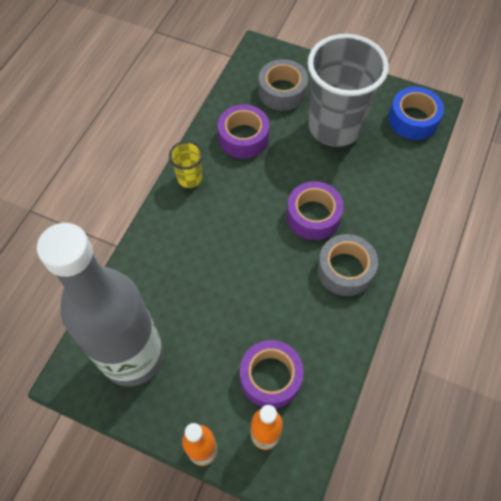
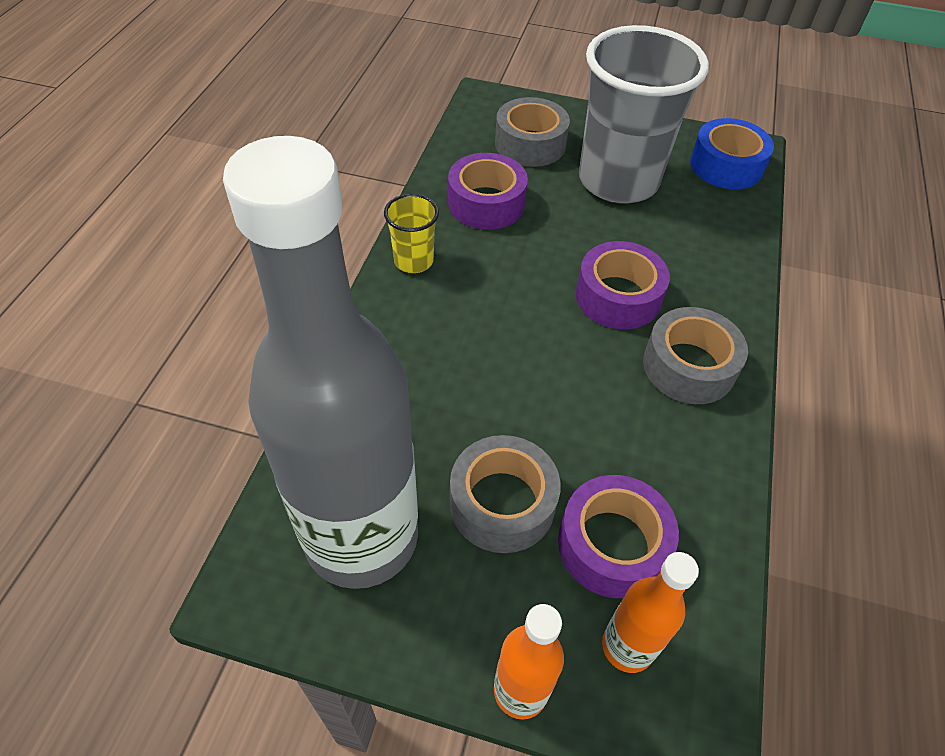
camera: 10 degrees left, 10 degrees down
(214, 345) = (502, 503): none -> grey tape

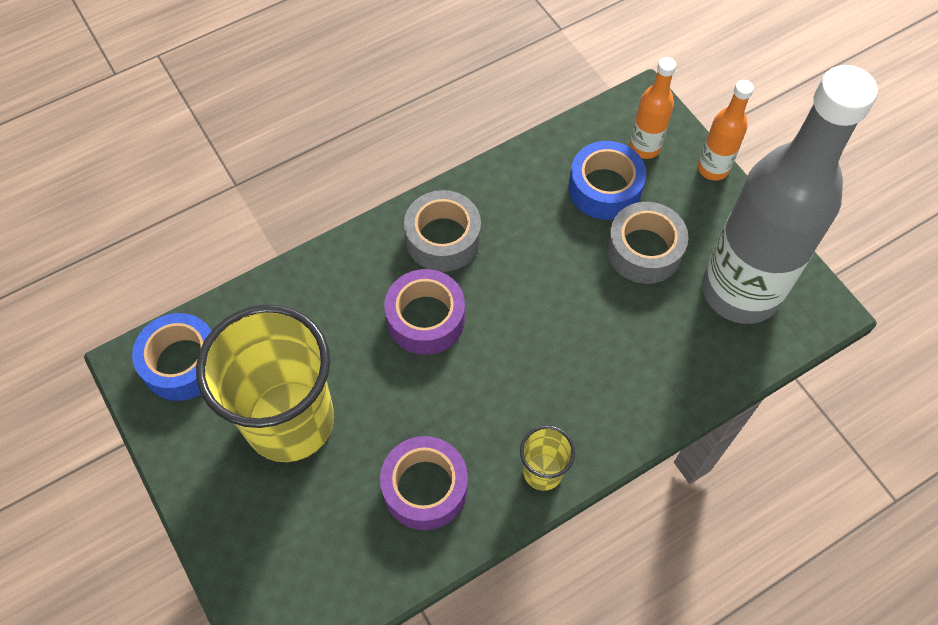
camera: 135 degrees left, 10 degrees up
(530, 144) = (308, 531): grey tape -> none
(612, 544) = (604, 188): purple tape -> blue tape
(618, 181) = (290, 421): grey cup -> yellow cup

